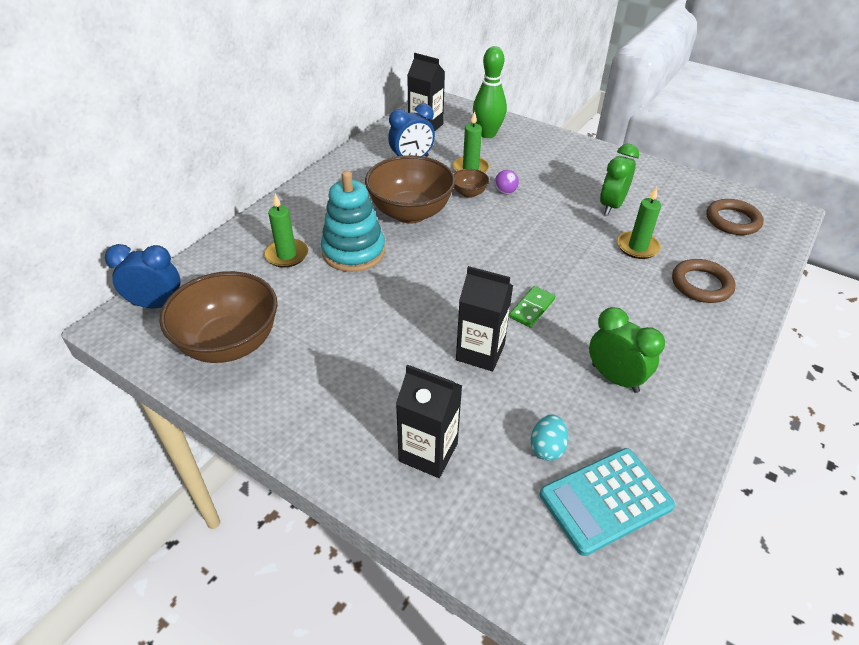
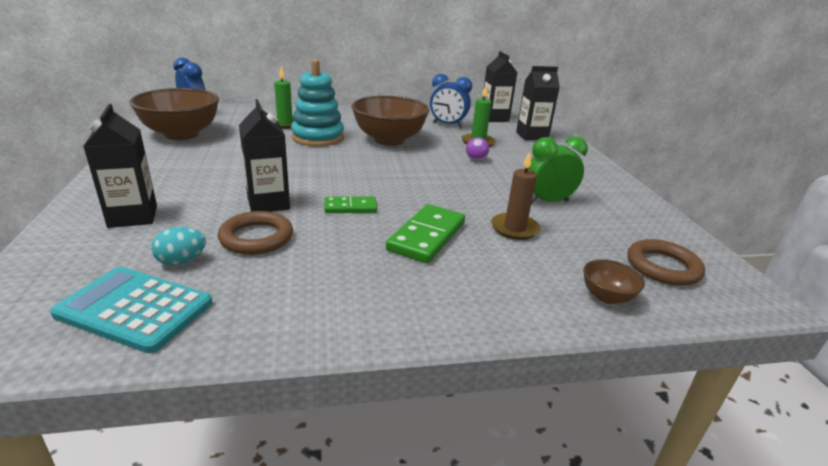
camera: 45 degrees right, 15 degrees down
(469, 193) = (448, 150): brown bowl -> brown bowl (606, 297)
(487, 134) = (532, 136): green bowling pin -> black carton
(615, 294) = (427, 236): none -> green domino
(615, 378) = (310, 268): green clock -> none
(637, 247) = (514, 228): green candle -> brown candle
(701, 284) = (521, 277): brown ring -> brown ring (256, 237)

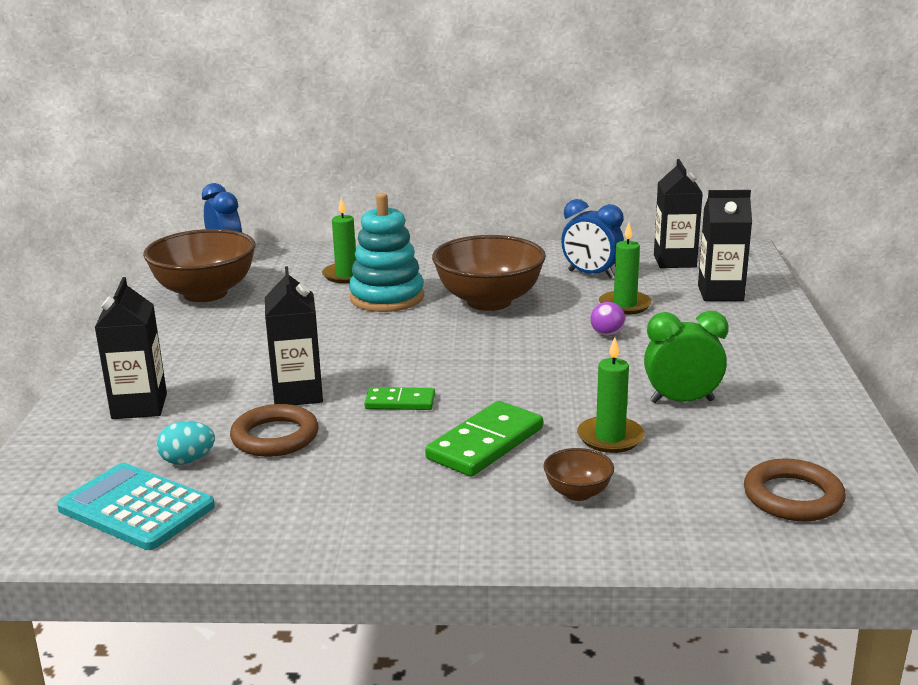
camera: 15 degrees right, 5 degrees down
(514, 228) = (610, 438): brown candle -> green candle
(606, 297) = (685, 528): brown bowl -> brown bowl (577, 493)

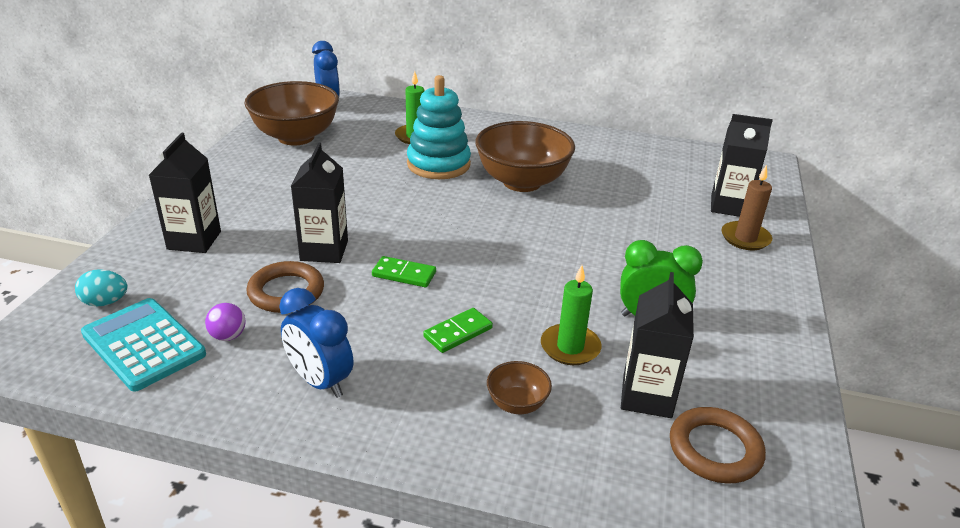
camera: 10 degrees right, 10 degrees up
(187, 460) = (206, 303): turquoise egg -> turquoise egg (105, 302)
(485, 443) = (458, 333): green domino -> green domino, size x0.60
(591, 274) = (621, 168): blue clock -> blue clock (320, 381)
(607, 334) = (610, 233): purple ball -> purple ball (228, 336)
(625, 305) = (638, 205): green candle -> none
(674, 261) = (700, 165): black carton -> black carton (647, 396)
(749, 319) = (745, 238): none -> brown candle

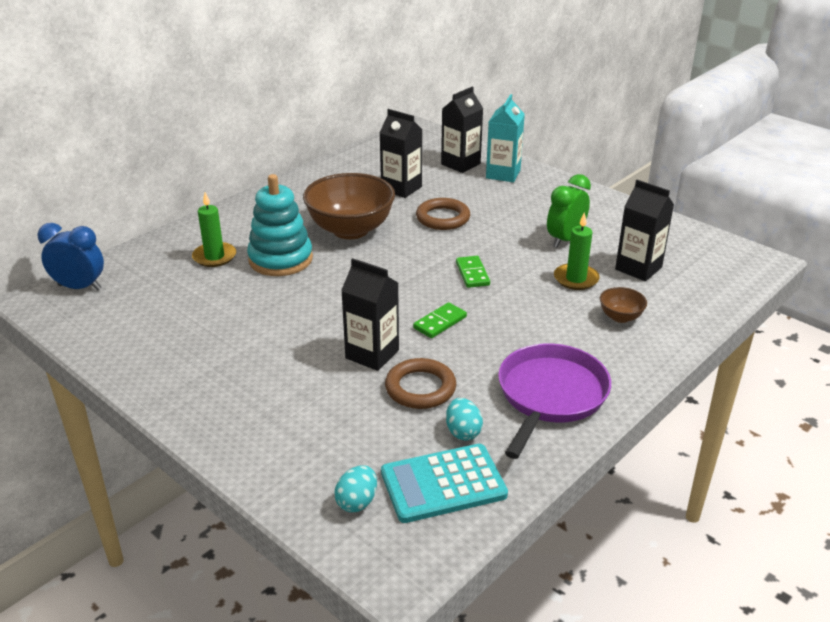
camera: 60 degrees left, 0 degrees up
(194, 240) = (289, 428): black carton -> black carton (401, 188)
(228, 336) = (463, 432): purple ball -> turquoise egg
(296, 137) = (136, 324): brown bowl -> none
(320, 381) = (550, 395): blue clock -> purple pan
(458, 333) = (531, 318): green domino -> green domino (472, 274)
(715, 449) = (693, 263): brown ring -> brown ring (443, 218)
(745, 238) = (503, 174): brown candle -> turquoise carton

